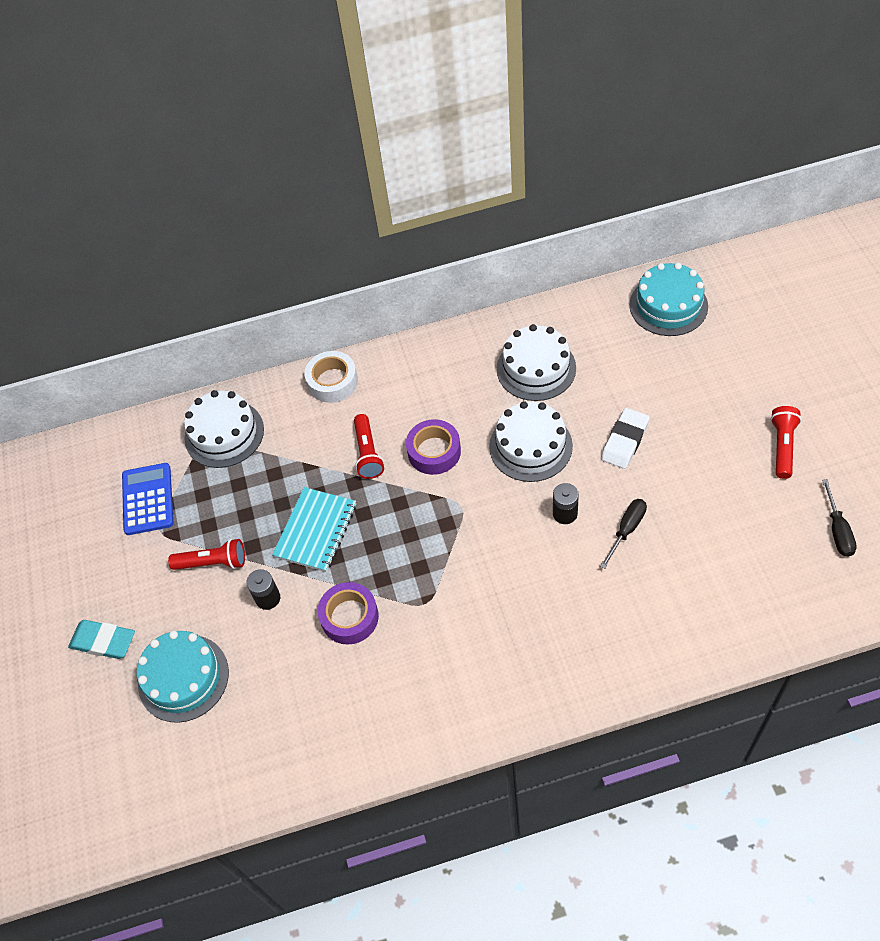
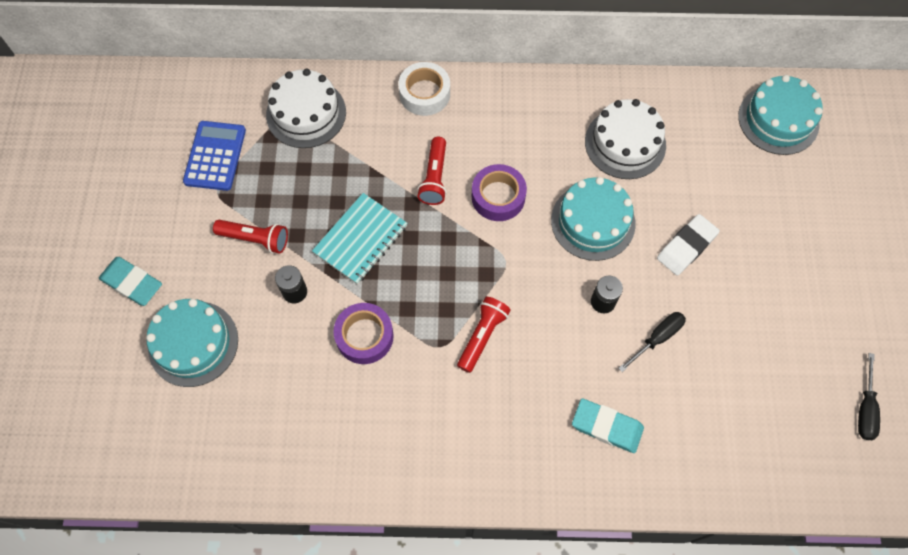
camera: 10 degrees right, 10 degrees up
(530, 446) = (593, 222): white cake -> turquoise cake
(608, 624) = (607, 427): none -> turquoise eraser
(782, 447) = (841, 304): red flashlight -> red flashlight (482, 336)

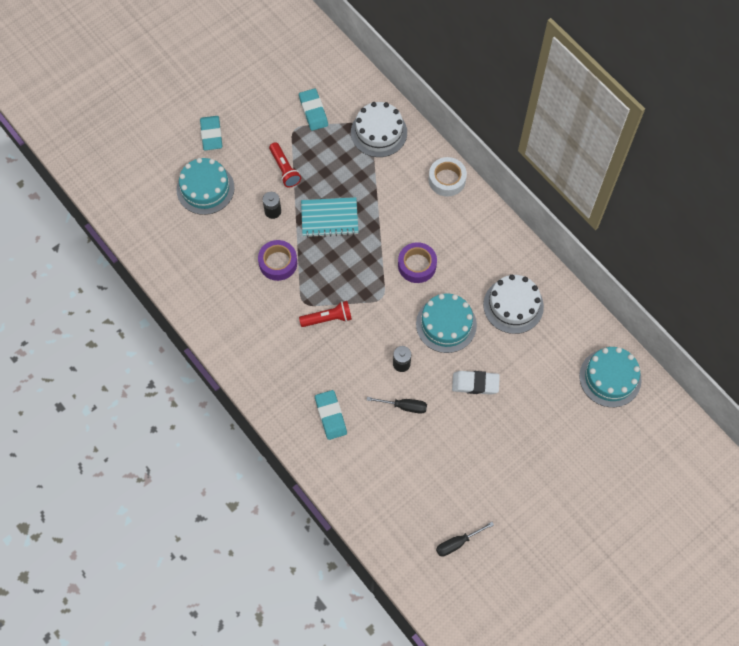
camera: 50 degrees right, 0 degrees up
(215, 156) = (313, 111): blue calculator -> turquoise eraser
(434, 177) = (399, 225): red flashlight -> none

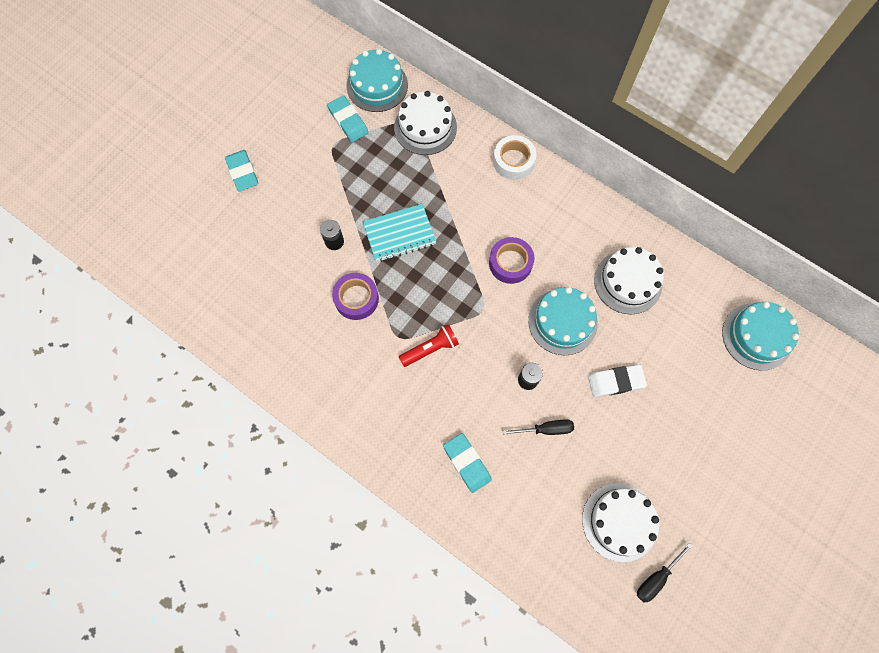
camera: 15 degrees left, 5 degrees up
(205, 188) = (251, 234): turquoise cake -> turquoise cake (377, 85)
(284, 169) = (334, 191): red flashlight -> none
(442, 493) = (619, 522): none -> white cake

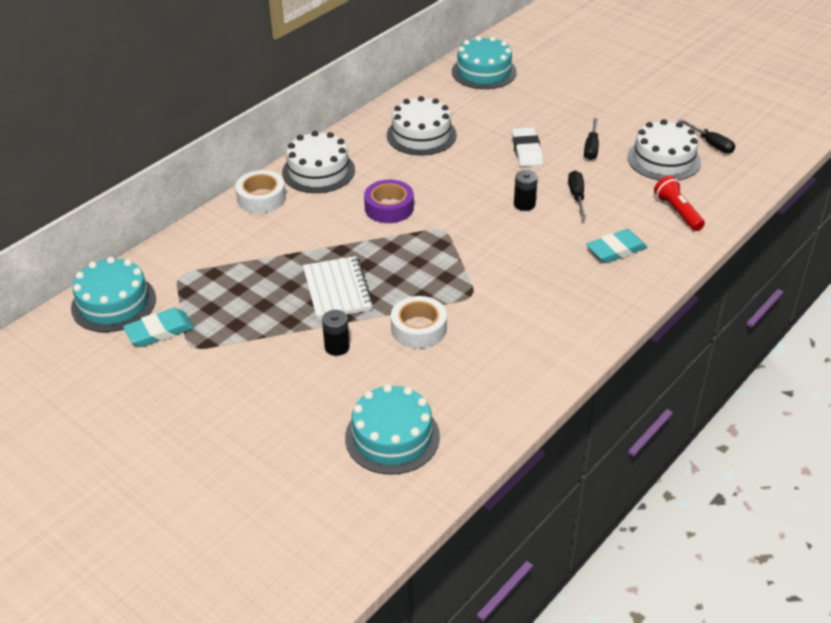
camera: 85 degrees left, 30 degrees down
(242, 172) = (208, 440): turquoise eraser -> none
(356, 299) = (418, 329): purple tape -> white tape
(399, 234) = (337, 290): turquoise notebook -> white notebook
(425, 127) = (193, 263): white cake -> white cake (318, 171)
(430, 349) = (487, 271): red flashlight -> red flashlight (677, 212)
(562, 322) = (461, 178): turquoise cake -> turquoise cake (392, 437)
(630, 446) = (591, 148): none -> black screwdriver

